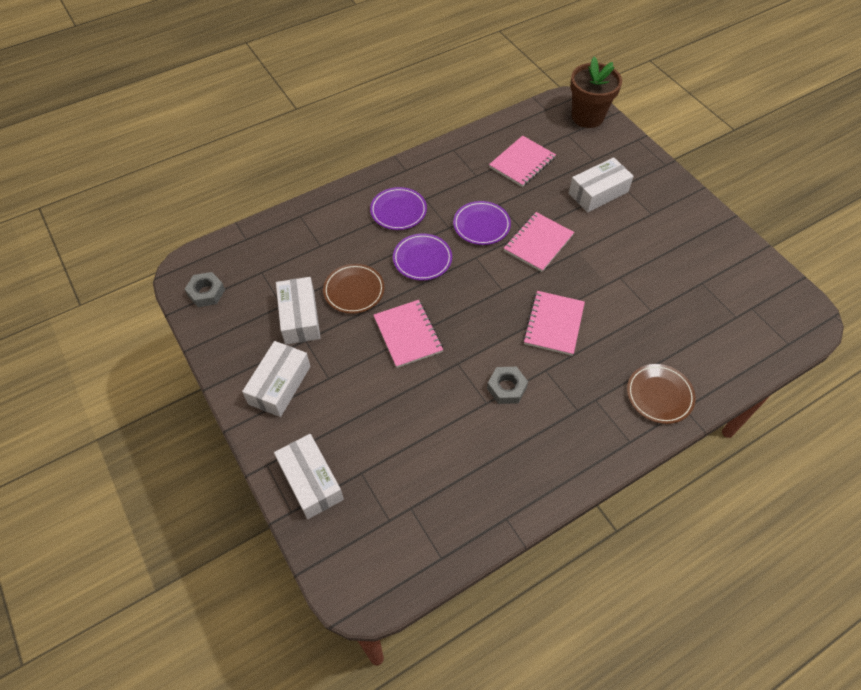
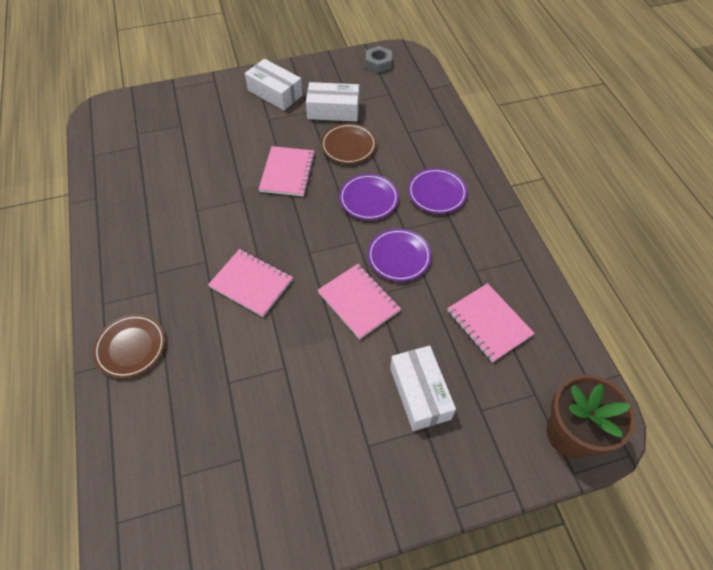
camera: 105 degrees right, 0 degrees up
(310, 481) = (189, 99): white box -> none
(408, 334) = (287, 172): pink notebook -> pink notebook turned 75 degrees counterclockwise
(506, 388) = (202, 227): grey nut -> none

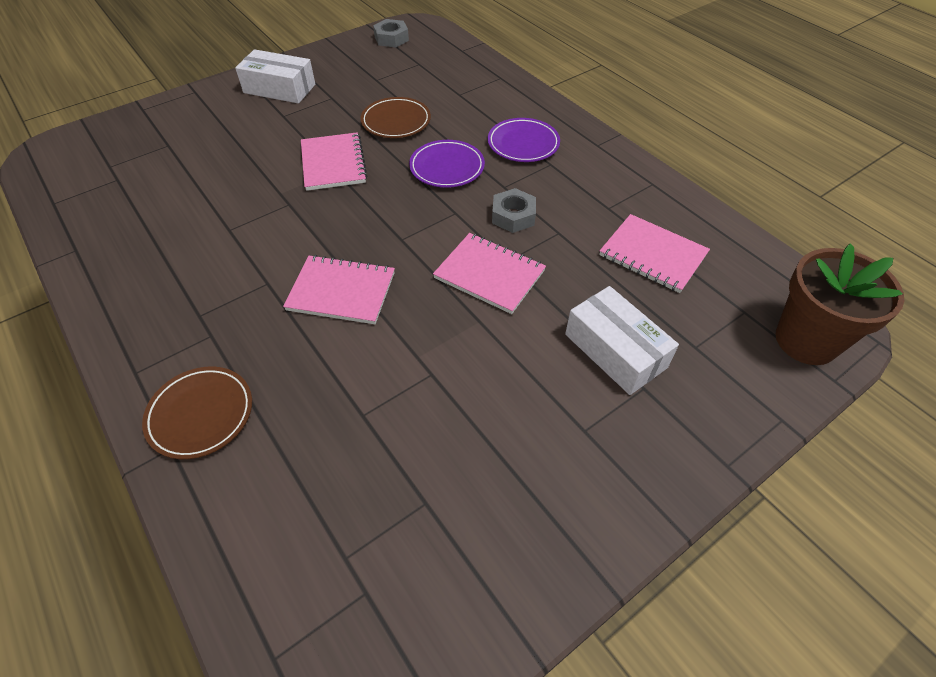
camera: 20 degrees left, 5 degrees down
(333, 110) = (360, 91): white box -> none
(399, 257) = (513, 216): purple plate -> grey nut

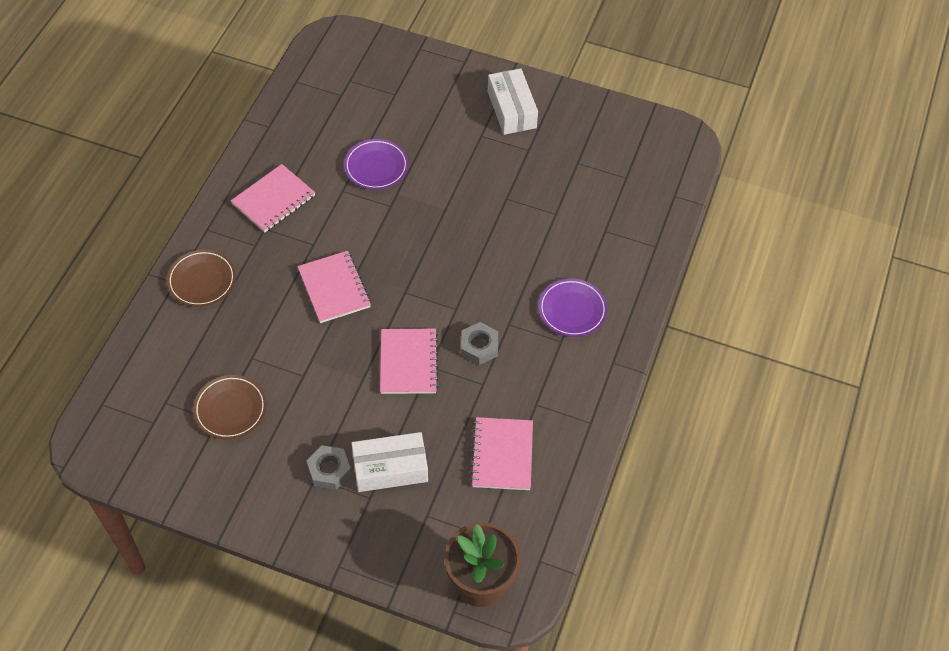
camera: 55 degrees right, 5 degrees up
(333, 163) = (451, 203): pink notebook -> pink notebook (273, 200)
(391, 38) = (648, 135): grey nut -> grey nut (329, 470)
(396, 121) = (532, 210): brown plate -> brown plate (230, 409)
(447, 167) = (502, 275): purple plate -> purple plate (376, 167)
(615, 351) = (390, 468): white box -> white box turned 60 degrees clockwise

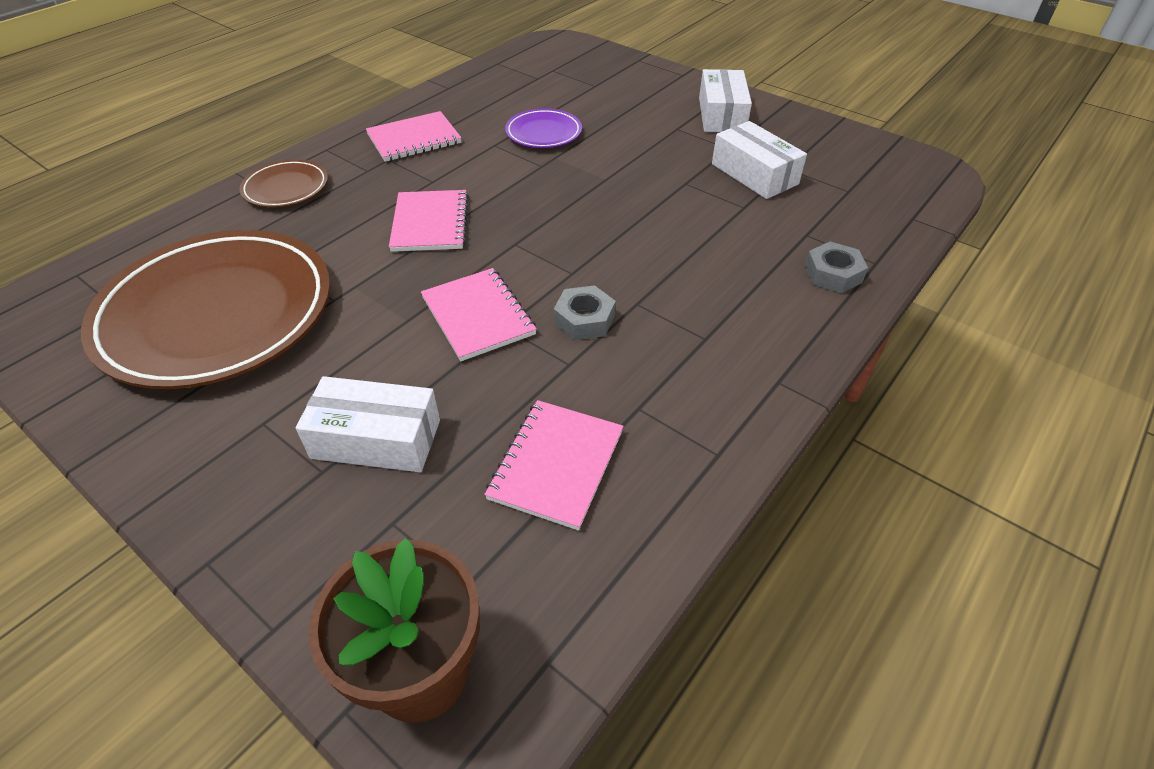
camera: 20 degrees right, 10 degrees down
(230, 409) = (217, 314): brown plate -> brown plate, size x2.23
(329, 470) = (289, 418): grey nut -> grey nut (833, 274)
(408, 362) = (478, 316): pink notebook -> pink notebook turned 45 degrees counterclockwise
(554, 176) = (754, 174): none -> white box
(572, 310) = (734, 306): purple plate -> none

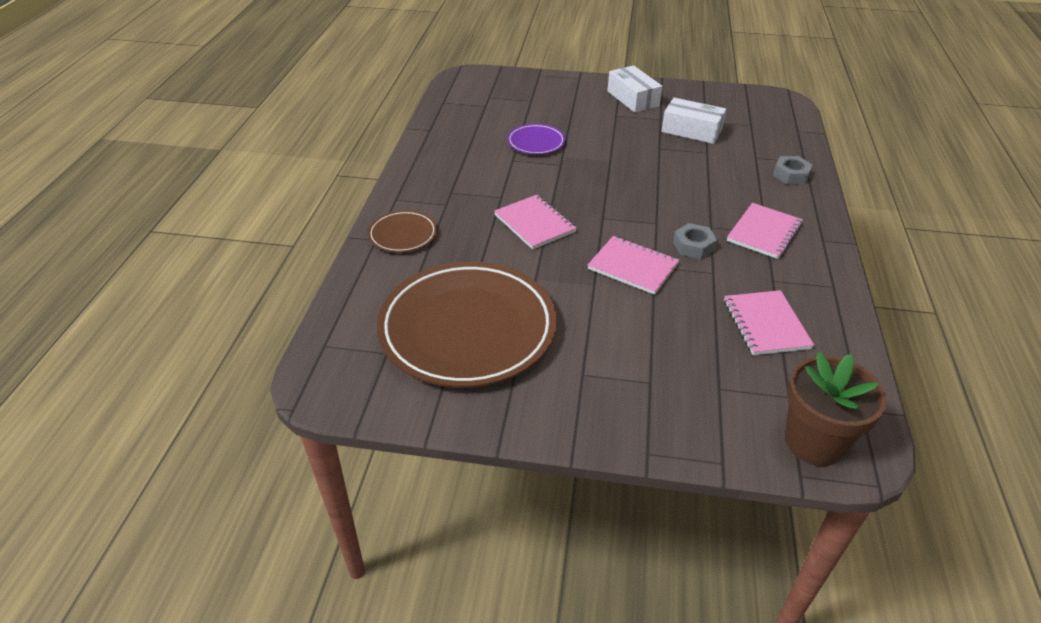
camera: 30 degrees left, 5 degrees down
(376, 439) = (658, 353): white box -> none
(414, 139) = (452, 173): pink notebook -> pink notebook (764, 232)

